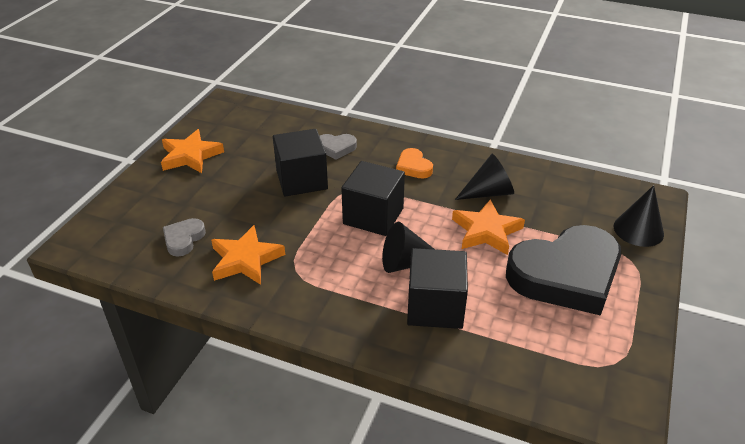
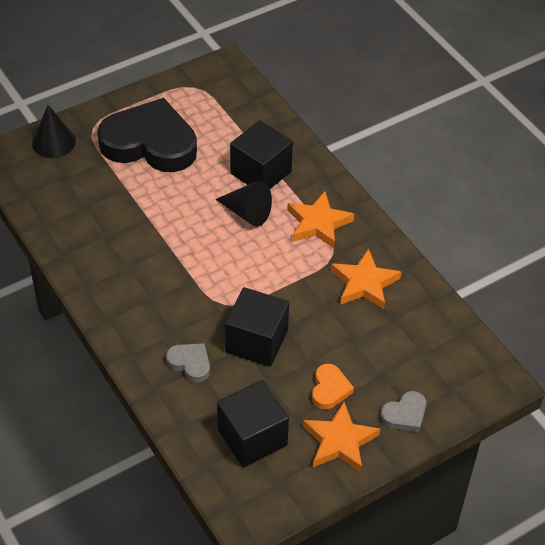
camera: 145 degrees left, 10 degrees up
(183, 239) = (402, 333): grey heart -> grey heart (405, 415)
(373, 216) = (231, 266): black cube -> black cube (252, 437)
(413, 167) = (144, 296): orange heart -> orange heart (329, 389)
(486, 231) = (161, 203): orange star -> orange star (318, 223)
(488, 192) = (115, 233): black cone -> none

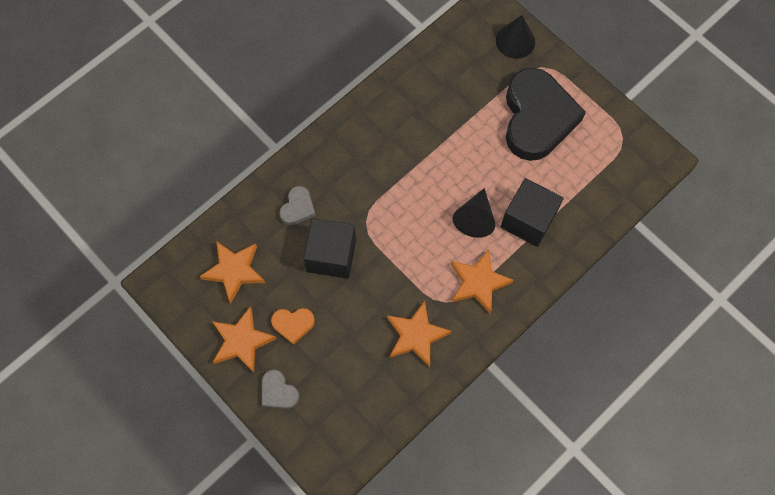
camera: 80 degrees right, 20 degrees up
(252, 437) = (234, 271): black cube -> orange star

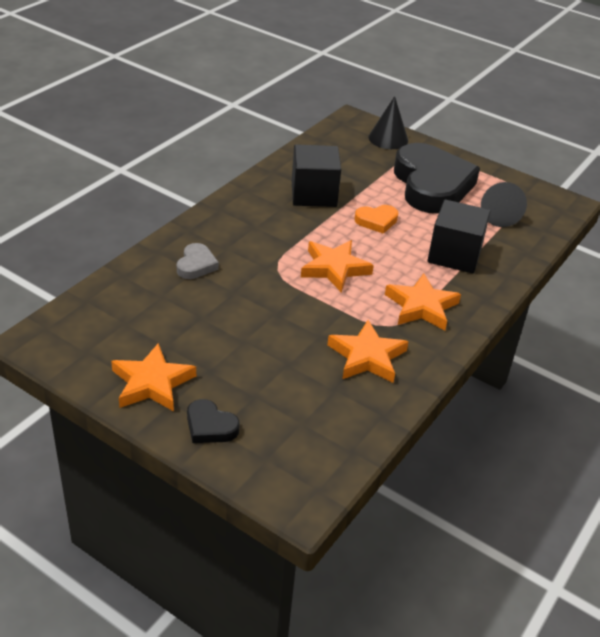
camera: 15 degrees left, 30 degrees down
(234, 271) = (130, 322): orange star -> orange star (334, 268)
(278, 392) = (210, 426): grey heart -> black heart
(293, 324) = (214, 361): orange heart -> orange heart (376, 221)
(331, 255) = (245, 299): black cube -> black cube (314, 194)
(475, 218) = (397, 258): black cone -> black cone (498, 215)

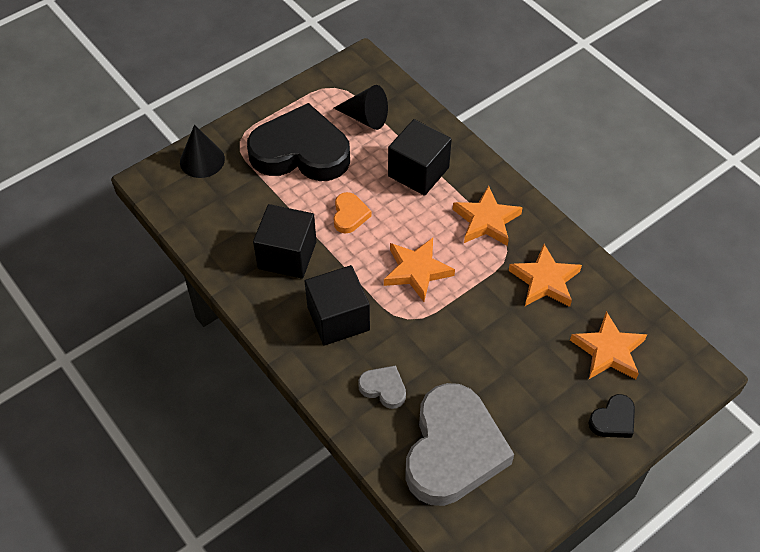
camera: 70 degrees left, 15 degrees up
(143, 314) = (453, 450): none -> grey heart
(152, 383) = (552, 457): orange star -> orange star (608, 351)
(260, 230) = (338, 318): none -> black cube

